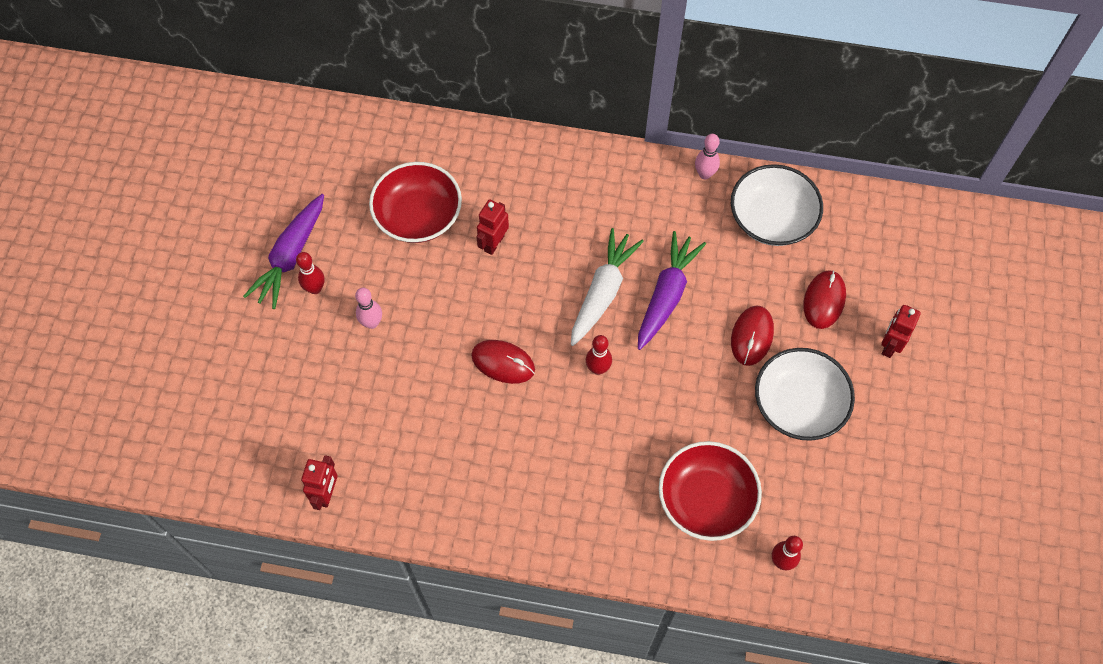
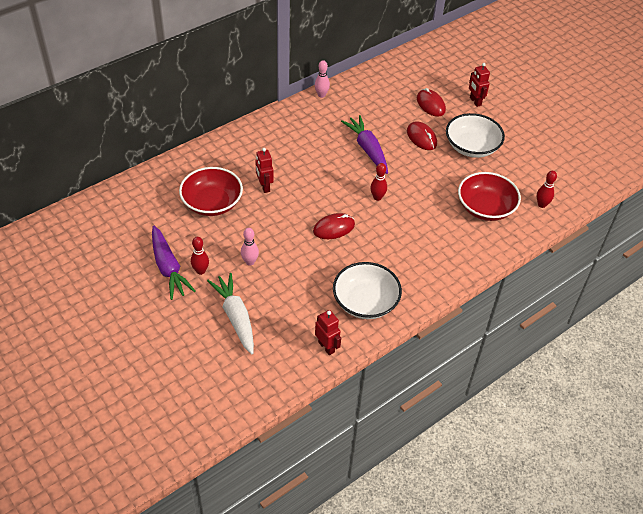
camera: 50 degrees left, 15 degrees down
(602, 292) = (339, 168): white carrot -> white carrot (235, 317)
(772, 218) = (371, 91): white bowl -> white bowl (365, 302)

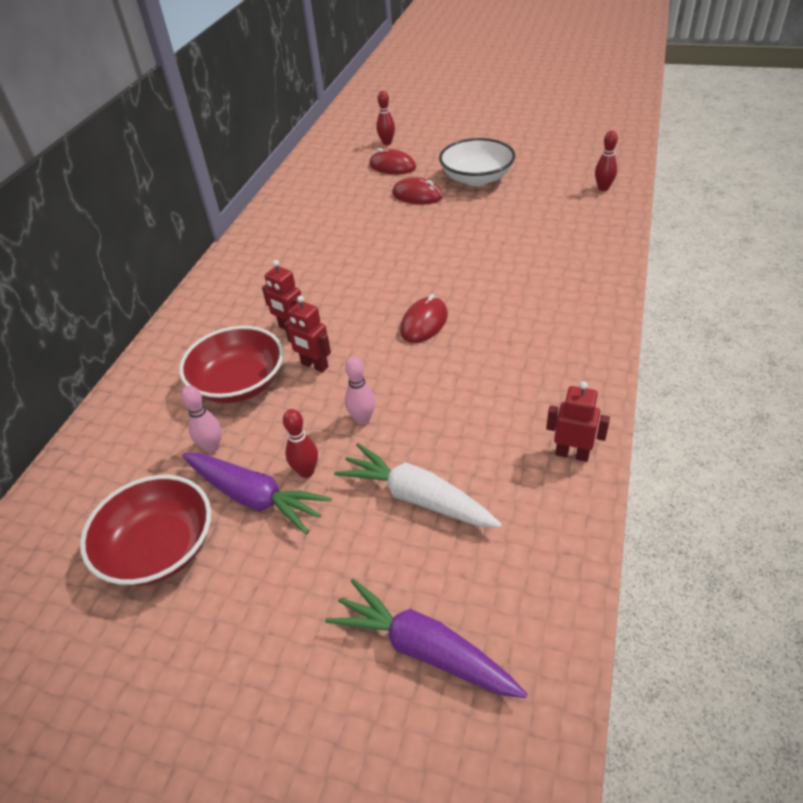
camera: 30 degrees left, 5 degrees down
(321, 95) = (263, 212): pink bowling pin -> pink bowling pin (212, 447)
(365, 302) = (553, 374): white bowl -> none
(367, 149) = (372, 232): purple carrot -> purple carrot (424, 649)
(377, 197) = (437, 268): red bowling pin -> red bowling pin (387, 143)
(475, 101) = (433, 144): red robot -> red robot (314, 365)
(485, 208) = (556, 218): red bowl -> red bowl (159, 548)

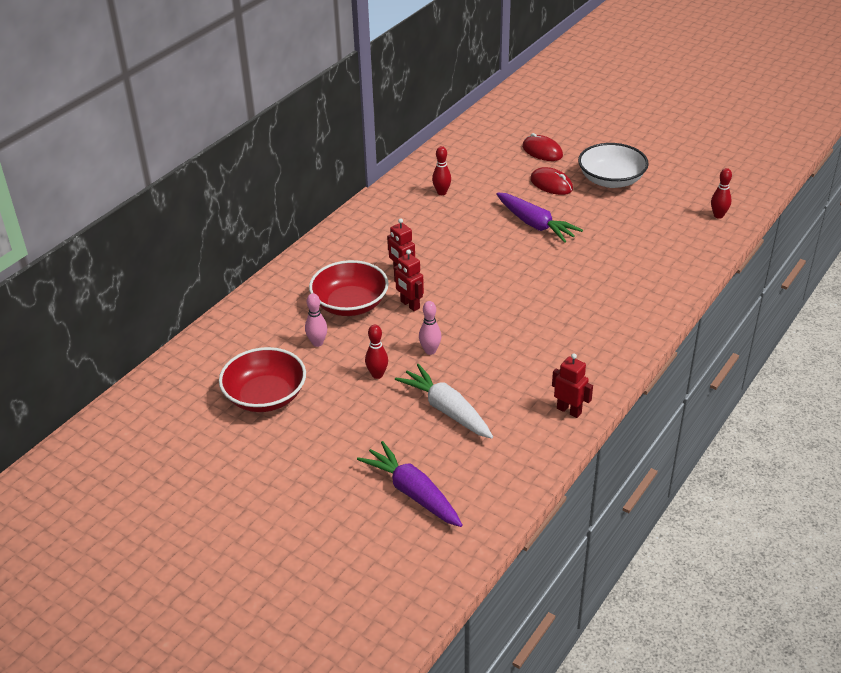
camera: 15 degrees right, 5 degrees down
(254, 497) = (336, 382): purple carrot -> purple carrot (535, 224)
(387, 143) = (547, 126): red bowling pin -> red bowling pin (441, 192)
(424, 323) = (506, 293): red mouse -> none

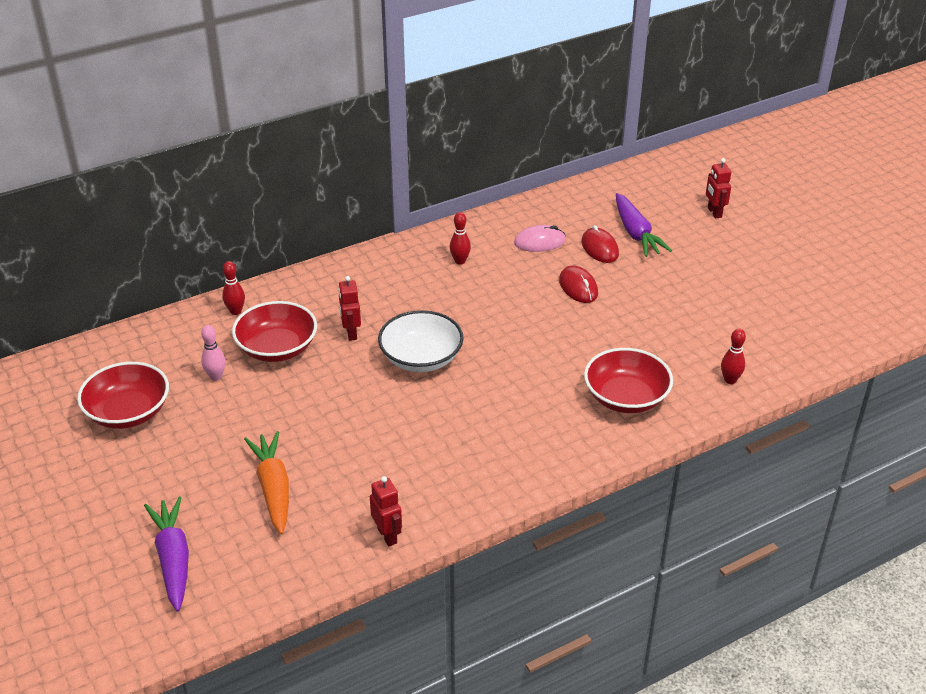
camera: 25 degrees right, 0 degrees up
(377, 375) = (241, 428): red bowling pin -> red bowling pin (235, 311)
(410, 305) = (330, 368): red robot -> red robot (714, 212)
(430, 351) = (309, 422): pink bowling pin -> none
(446, 410) = (273, 488): white carrot -> orange carrot
(492, 160) = (540, 242): none -> pink mouse
(535, 224) = (524, 325): purple carrot -> purple carrot (636, 233)
(611, 180) = (645, 302): white bowl -> white bowl (421, 358)
(656, 251) = (626, 397): none -> red bowl

